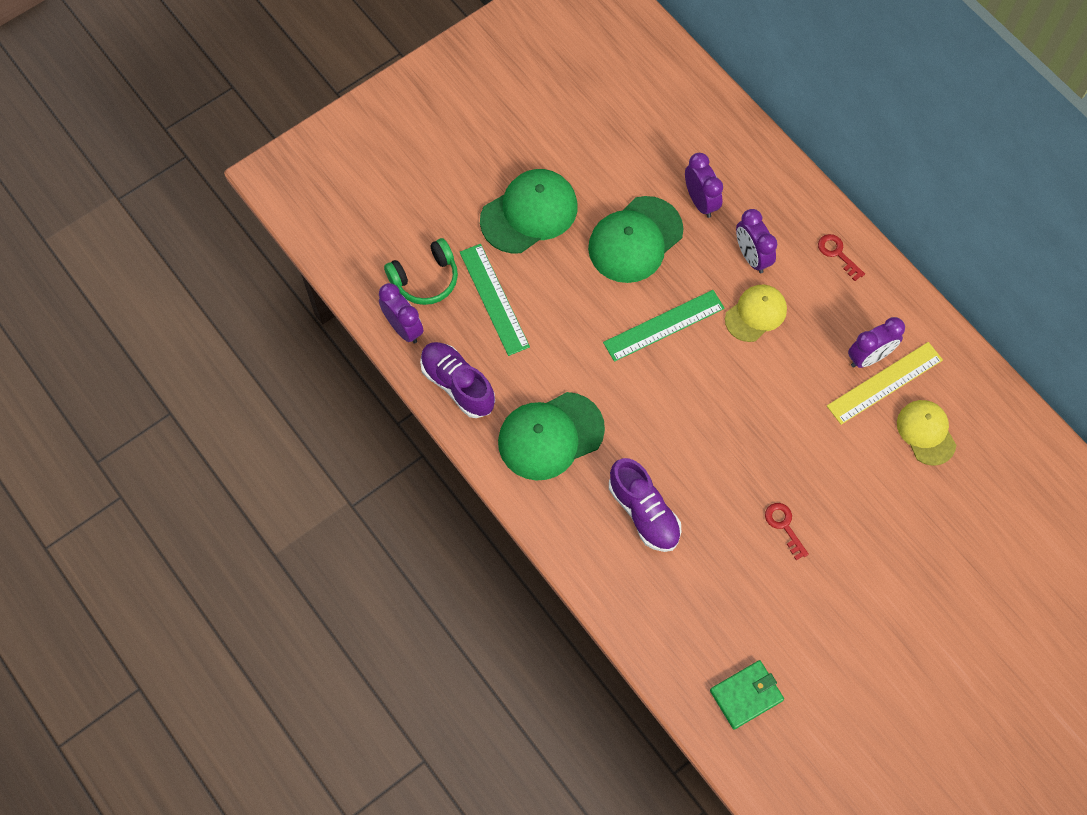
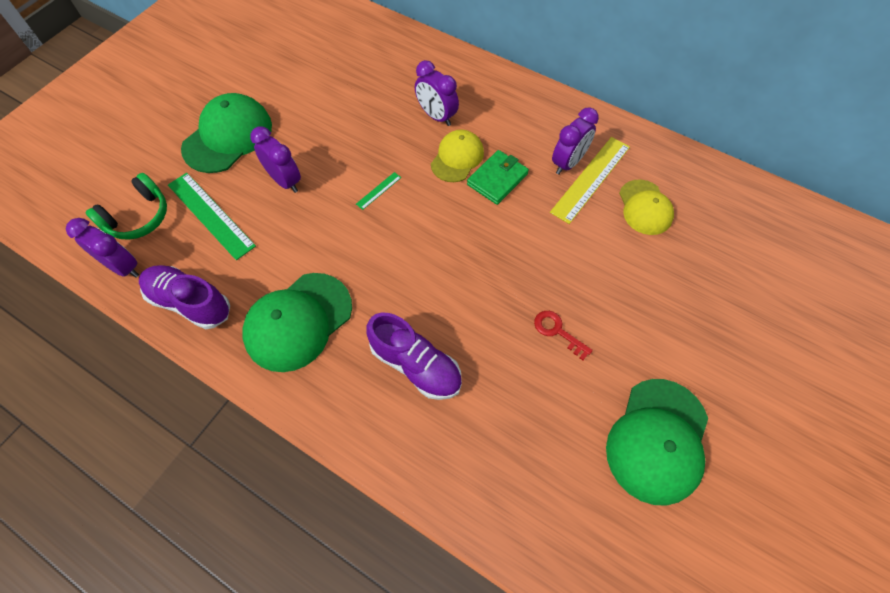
camera: 20 degrees left, 5 degrees down
(635, 240) = (330, 131): green cap -> green cap (657, 440)
(664, 325) = (378, 190): green ruler -> green ruler, size x0.45
(700, 201) = (378, 88): purple clock -> purple clock (285, 181)
(746, 695) = (593, 526): green wallet -> green wallet (497, 179)
(837, 254) = (507, 95): red key -> none
(926, 432) = (645, 207): yellow cap -> yellow cap turned 150 degrees counterclockwise

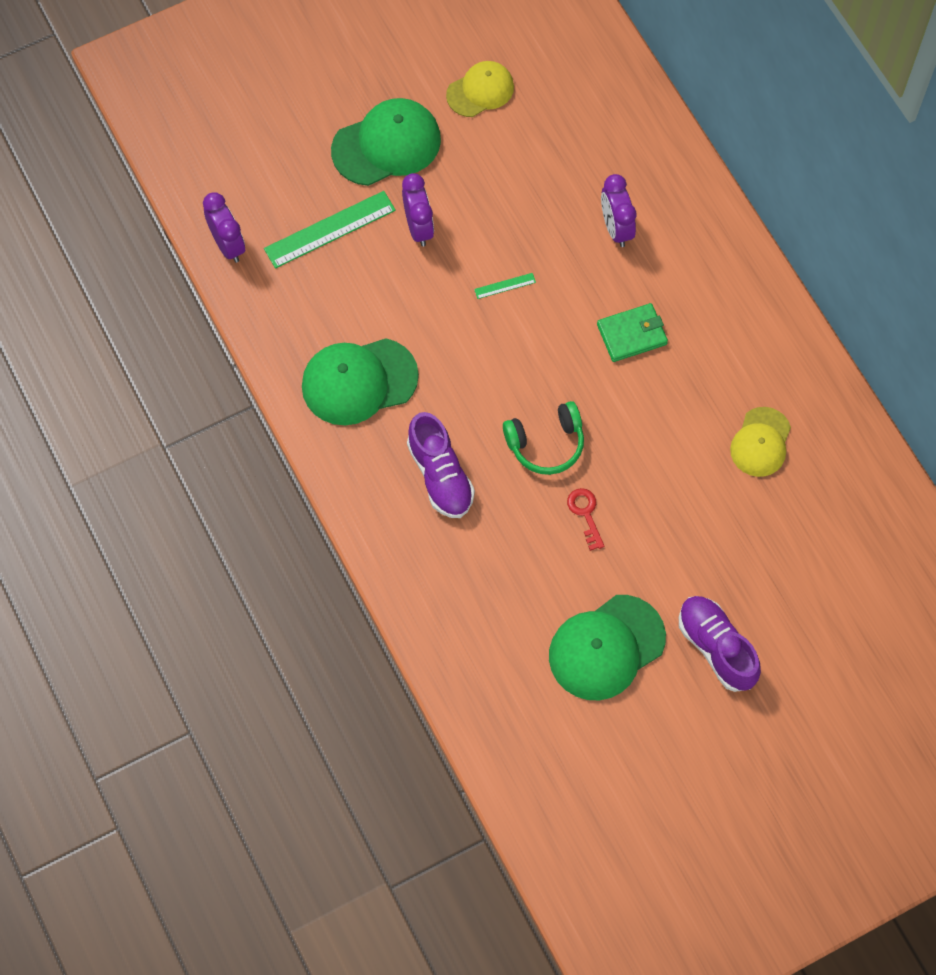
camera: 30 degrees right, 5 degrees up
(138, 217) = (261, 197): green headphones -> green headphones (546, 444)
(190, 302) = (273, 313): purple shoe -> purple shoe (716, 648)
(211, 215) = (330, 229): green ruler -> green ruler turned 75 degrees clockwise
(457, 158) = (606, 289): yellow cap -> yellow cap (480, 91)
(568, 163) = (718, 354): purple clock -> none
(591, 179) = (728, 383): yellow ruler -> none

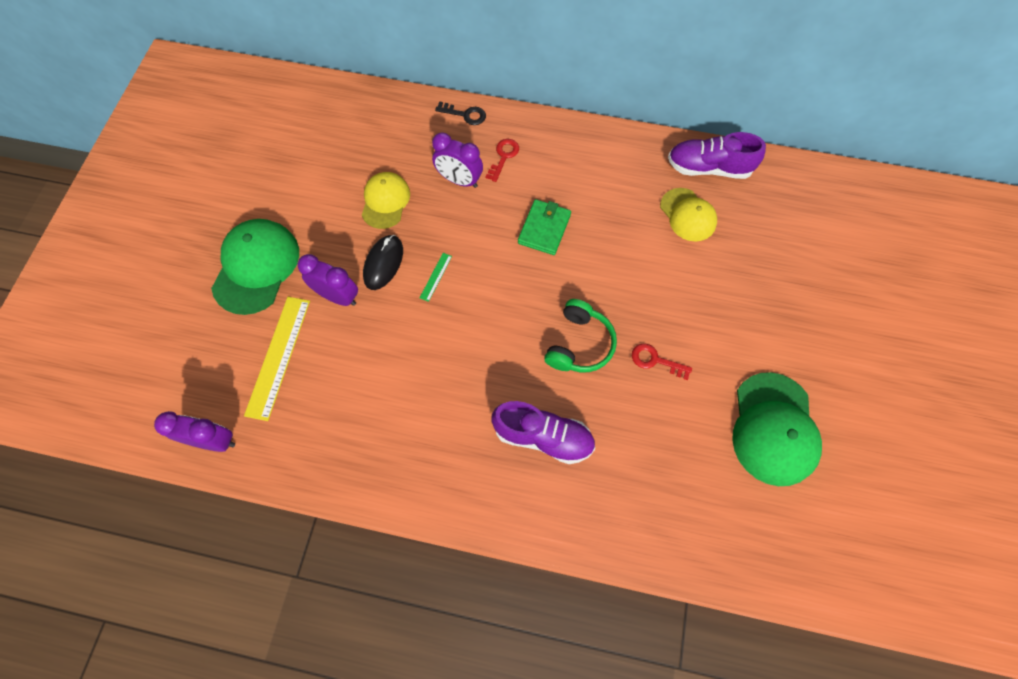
camera: 50 degrees left, 0 degrees up
(330, 229) = (278, 356): green ruler -> yellow ruler
(359, 381) = (416, 434): green cap -> none
(479, 236) = (383, 263): none -> black mouse
(480, 91) = (281, 181): yellow cap -> yellow cap (385, 201)
(676, 244) = (503, 157): none -> red key
(691, 176) = (465, 114): none -> black key
(716, 648) = (825, 355): purple shoe -> purple shoe (708, 168)

